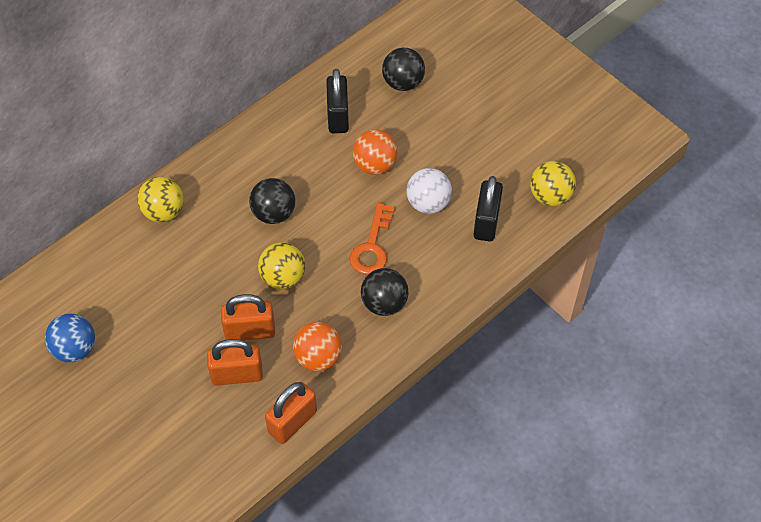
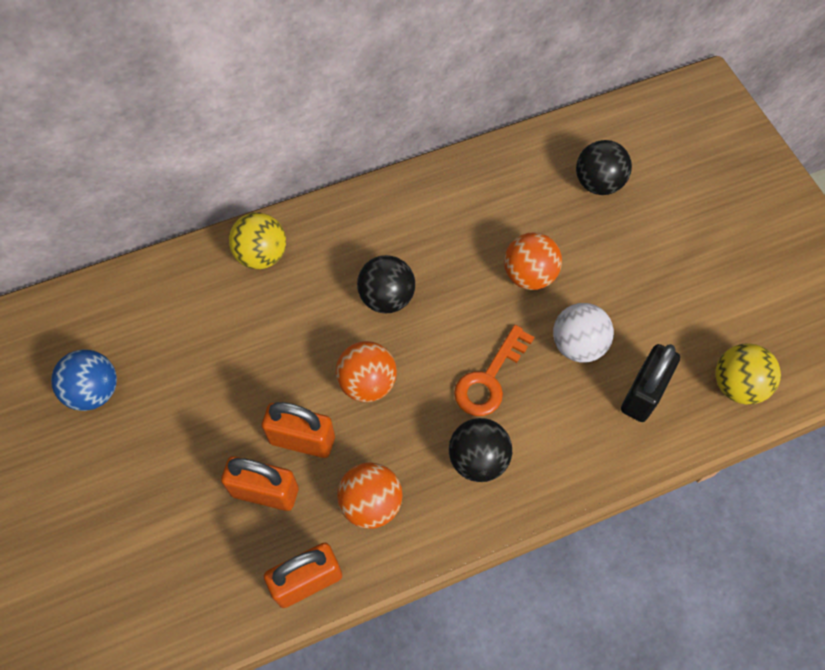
camera: 20 degrees right, 5 degrees up
(283, 277) = (367, 383): yellow ball -> orange ball
(338, 116) = (506, 202): black padlock -> none

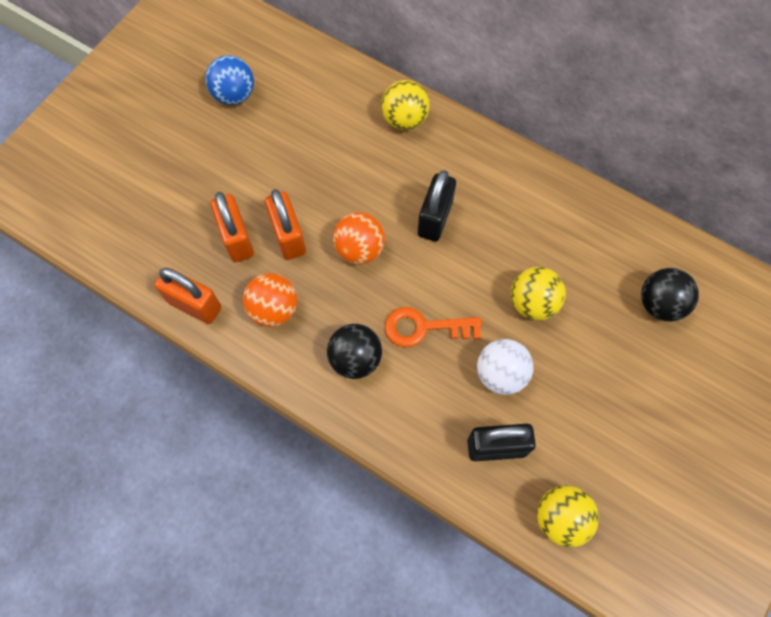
camera: 55 degrees right, 5 degrees up
(387, 298) = (435, 218): black ball -> black padlock
(529, 275) = (532, 303): orange ball -> yellow ball

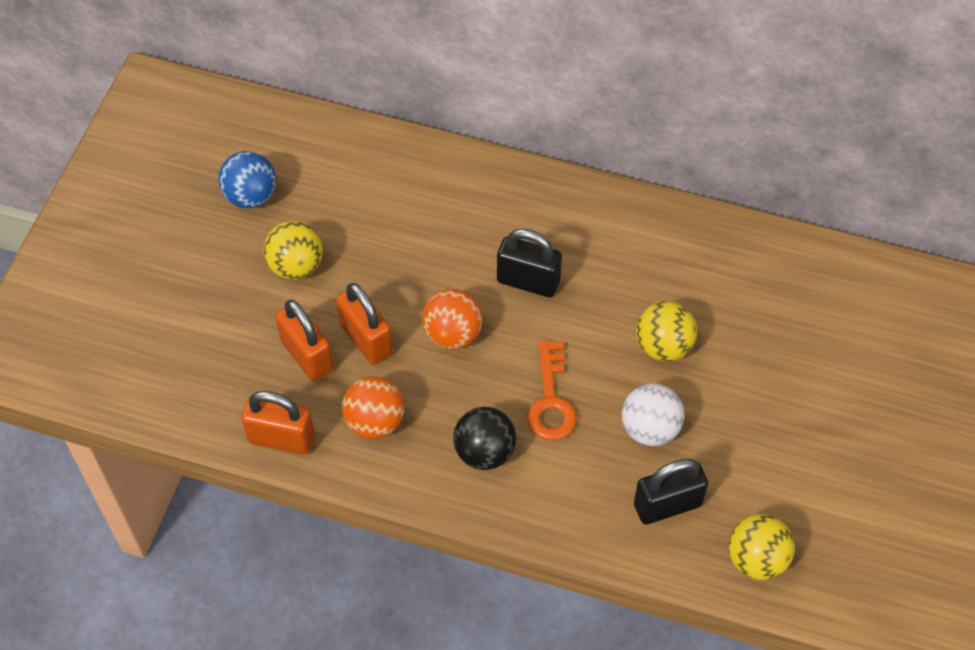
camera: 15 degrees left, 10 degrees down
(404, 119) = (460, 180): yellow ball -> yellow ball (296, 266)
(424, 327) = (551, 401): orange key -> orange key turned 75 degrees counterclockwise
(435, 218) = (528, 281): black padlock -> black padlock turned 75 degrees counterclockwise
(660, 304) = (801, 315): black ball -> none

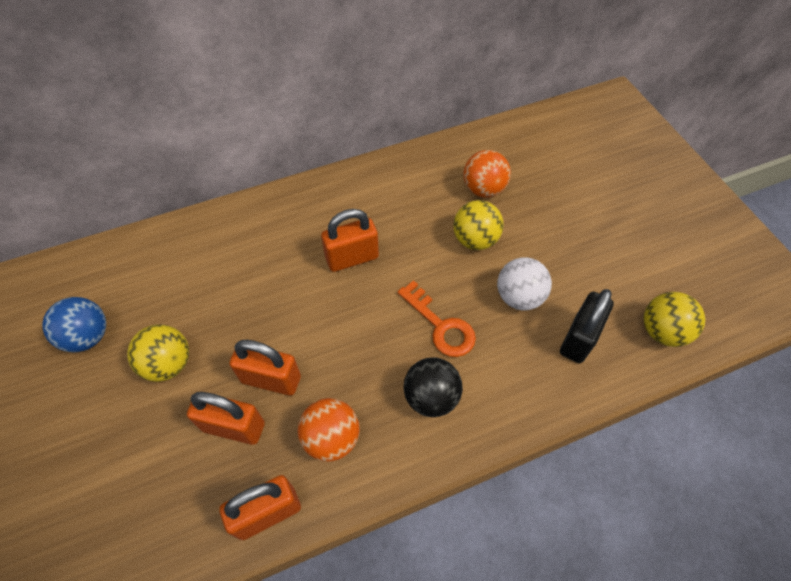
camera: 40 degrees left, 0 degrees up
(452, 334) = (332, 329): orange ball -> orange ball (483, 189)
(528, 281) = (352, 258): black padlock -> orange padlock

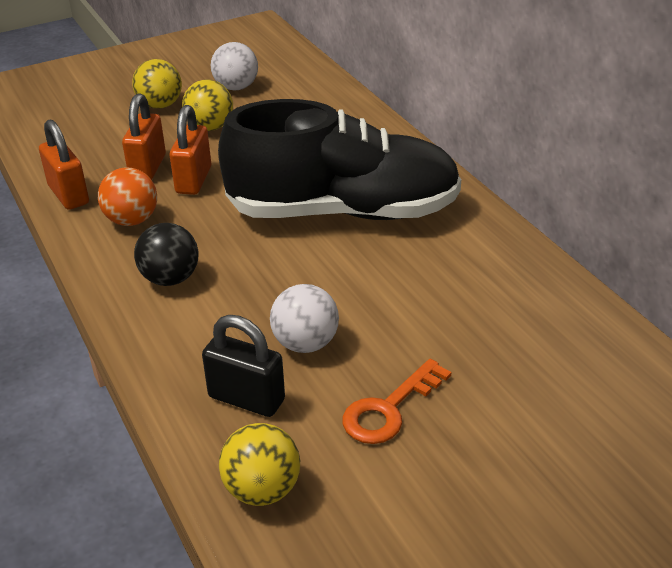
camera: 85 degrees right, 20 degrees down
(88, 336) = (236, 87): blue ball -> white ball
(352, 258) = (343, 211): orange padlock -> black shoe
(441, 326) = (258, 281): orange key -> orange key (389, 409)
(475, 239) = (390, 303): yellow ball -> yellow ball (160, 105)
(483, 189) = (481, 308): orange ball -> none

